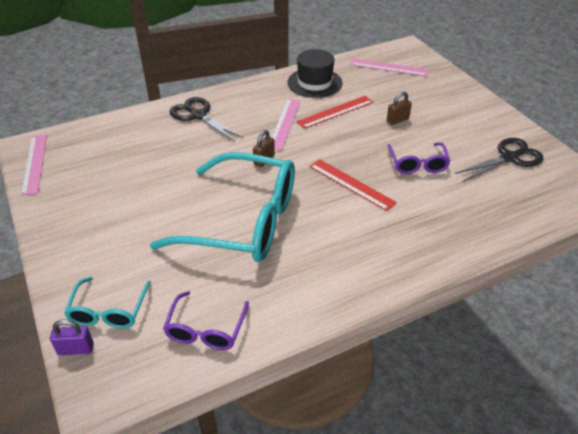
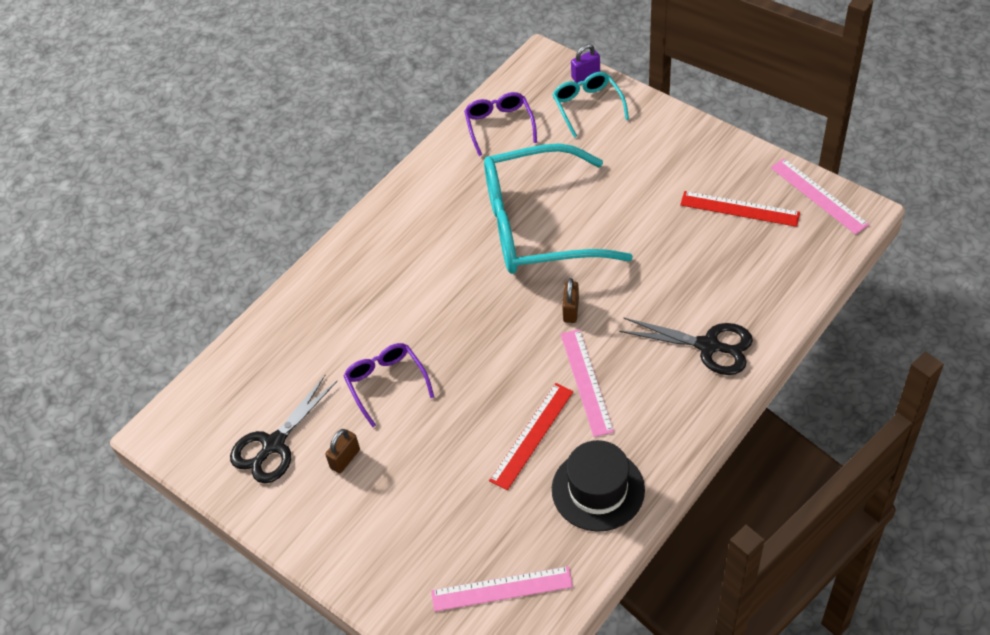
camera: 160 degrees right, 10 degrees up
(351, 184) = (451, 319): red ruler -> red ruler (739, 208)
(397, 120) = (439, 456): brown padlock -> brown padlock (345, 459)

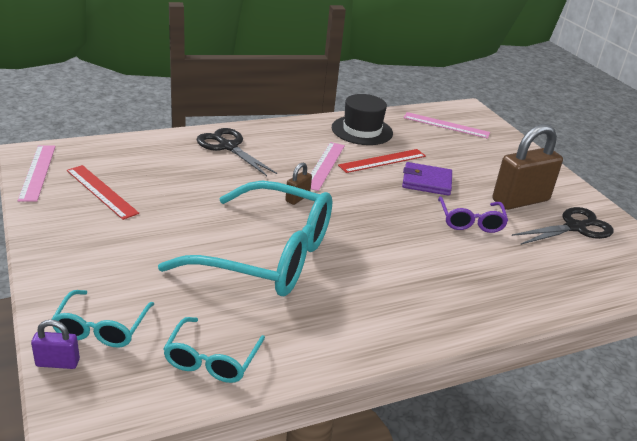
camera: 160 degrees left, 20 degrees down
(345, 459) = (520, 200): brown padlock -> brown padlock, size x2.21
(462, 426) = (426, 182): none -> purple wallet
(499, 125) = (212, 360): purple glasses -> turquoise glasses

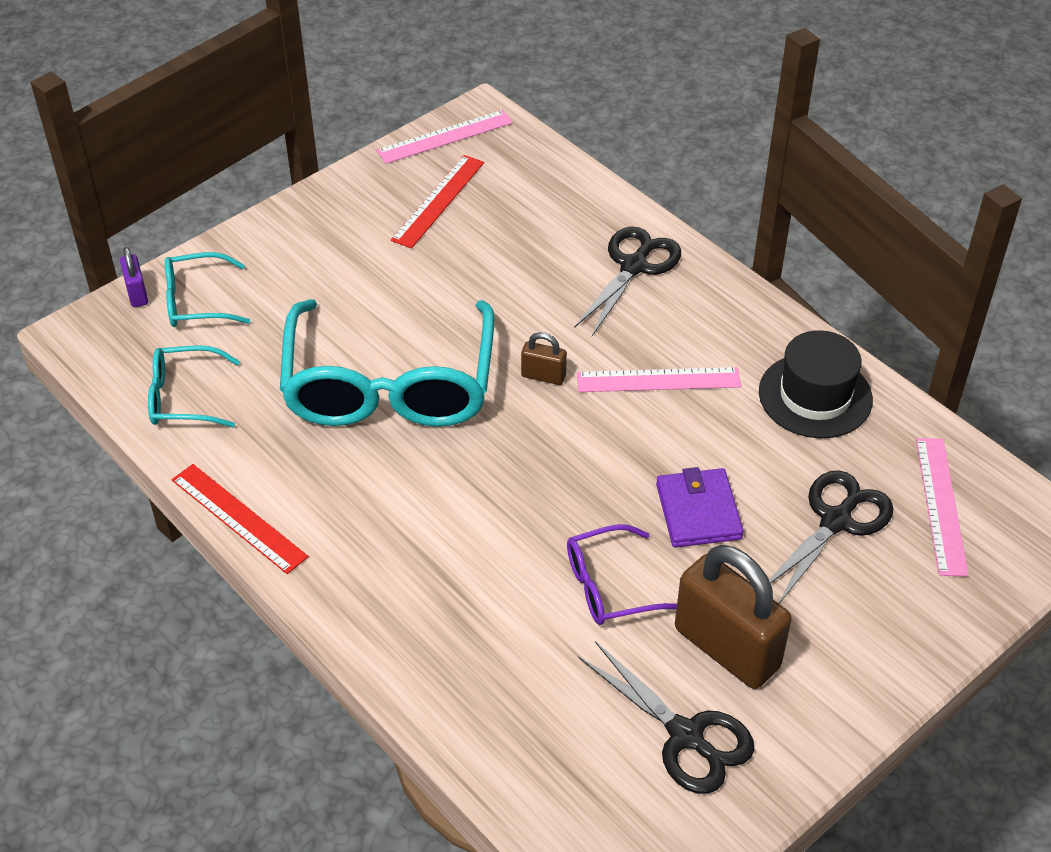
camera: 75 degrees right, 15 degrees up
(382, 161) = (727, 444): red ruler -> red ruler (238, 518)
(446, 150) = (836, 520): none -> black scissors

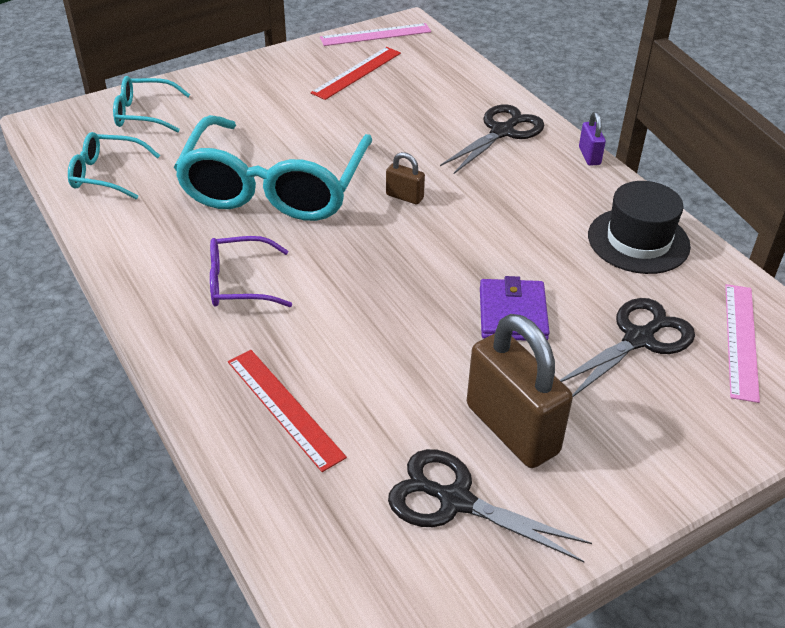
camera: 10 degrees right, 5 degrees down
(137, 293) = (101, 103): purple padlock -> purple padlock (589, 156)
(238, 518) = (113, 263): red ruler -> red ruler (284, 408)
(610, 586) = (416, 361): purple glasses -> purple glasses (239, 283)
(658, 380) = (502, 212): pink ruler -> none
(686, 736) = (454, 500): black scissors -> black scissors turned 150 degrees clockwise

